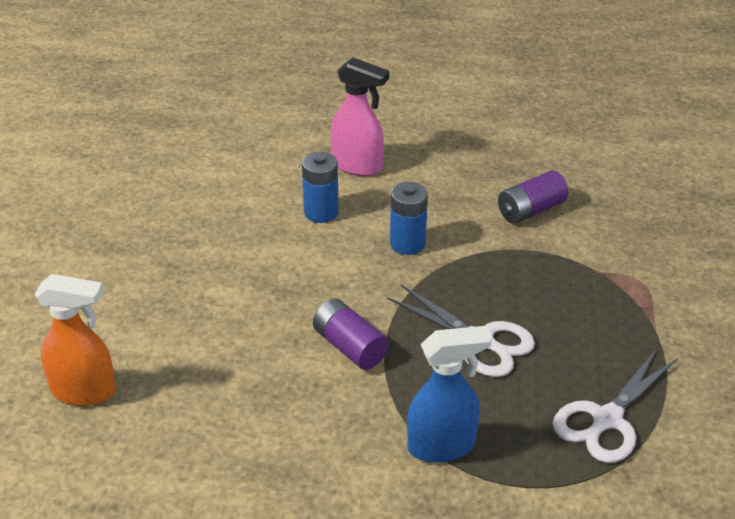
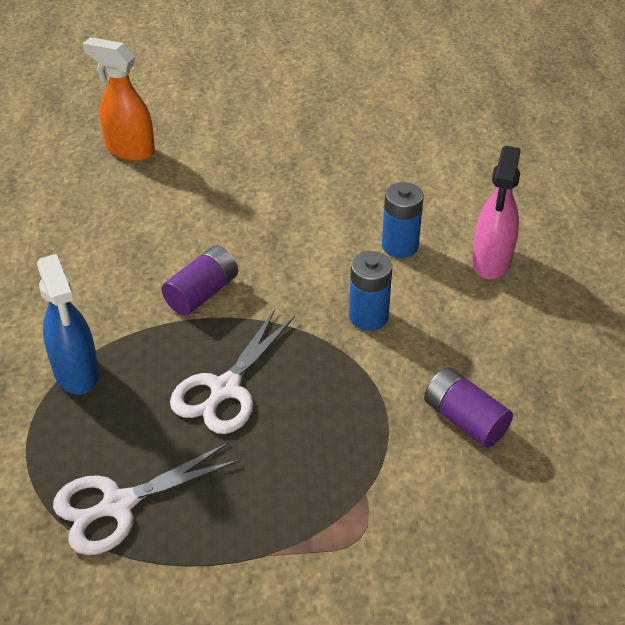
camera: 80 degrees right, 5 degrees up
(84, 391) = (129, 150): orange spray bottle -> orange spray bottle turned 120 degrees clockwise
(606, 420) = (117, 505): white scissors -> white scissors turned 60 degrees counterclockwise

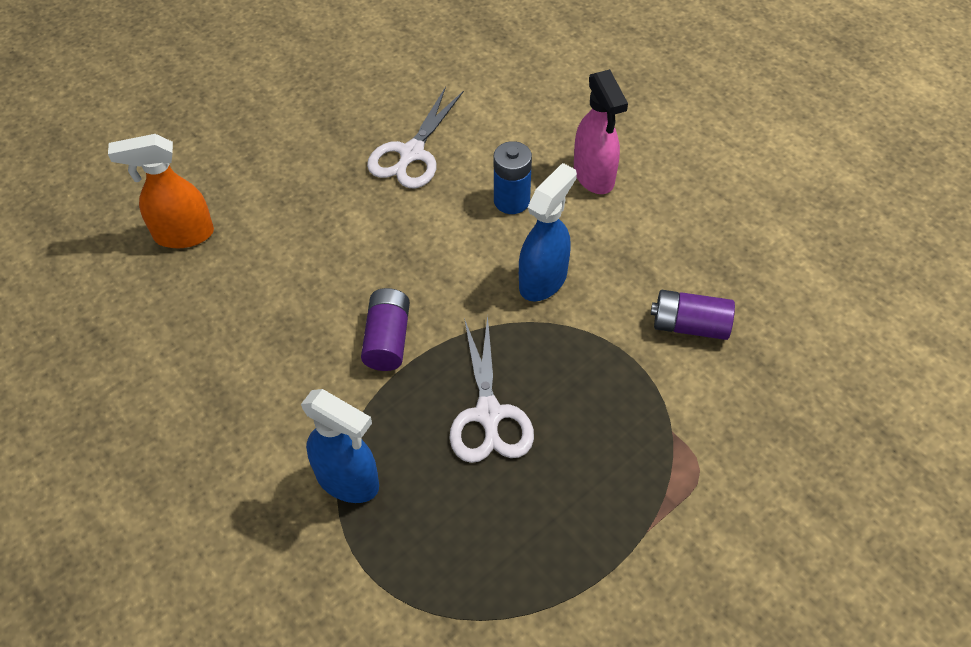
camera: 35 degrees left, 10 degrees up
(117, 505) = (497, 572): white scissors -> white scissors (411, 154)
(368, 317) = (543, 280): blue battery -> blue spray bottle

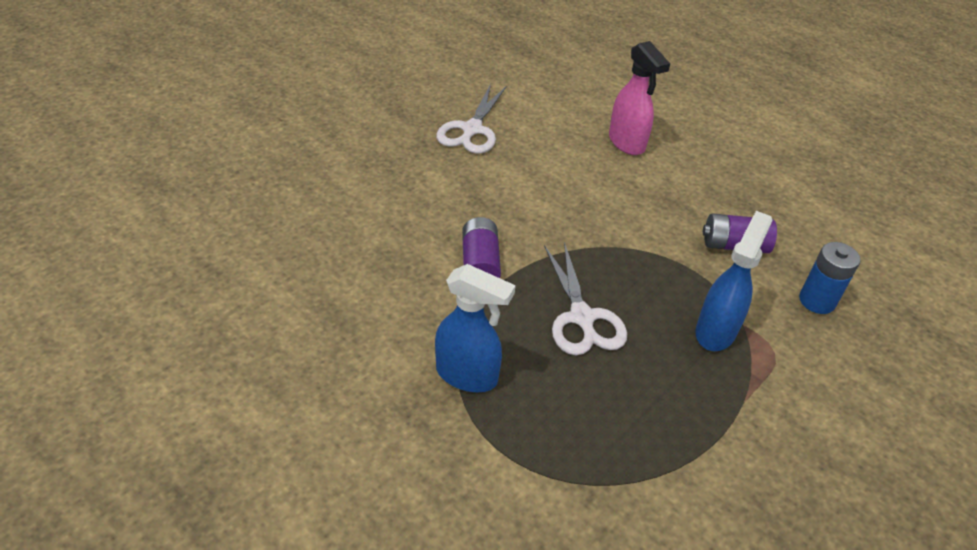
camera: 10 degrees left, 10 degrees down
(183, 235) = (282, 191): orange spray bottle -> none
(511, 200) = (563, 161): blue battery -> blue battery (817, 301)
(543, 280) = (604, 216): blue spray bottle -> blue spray bottle (716, 331)

